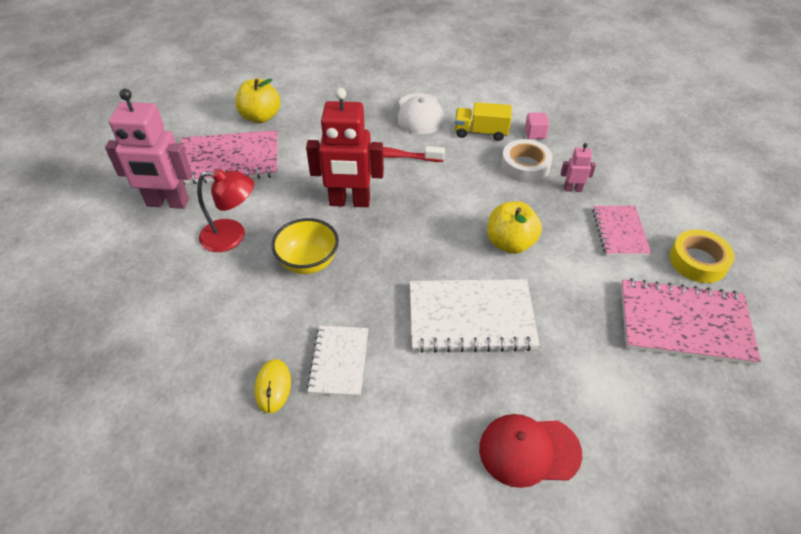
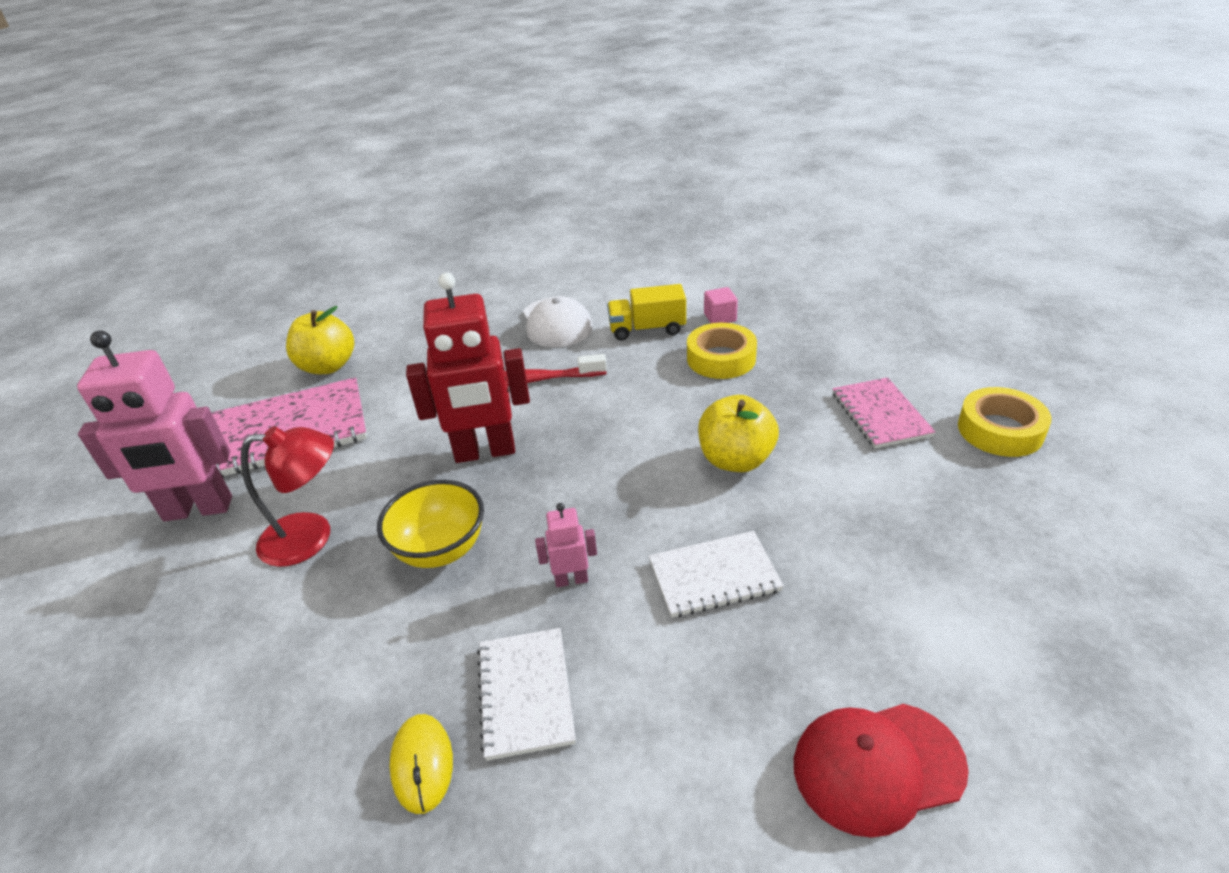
camera: 10 degrees left, 10 degrees down
(471, 317) = (714, 576): white notebook -> white notebook, size x0.60
(525, 166) = (721, 358): white tape -> yellow tape
(572, 189) = (795, 374): pink robot -> pink robot (571, 579)
(684, 323) = (1021, 516): pink notebook -> none

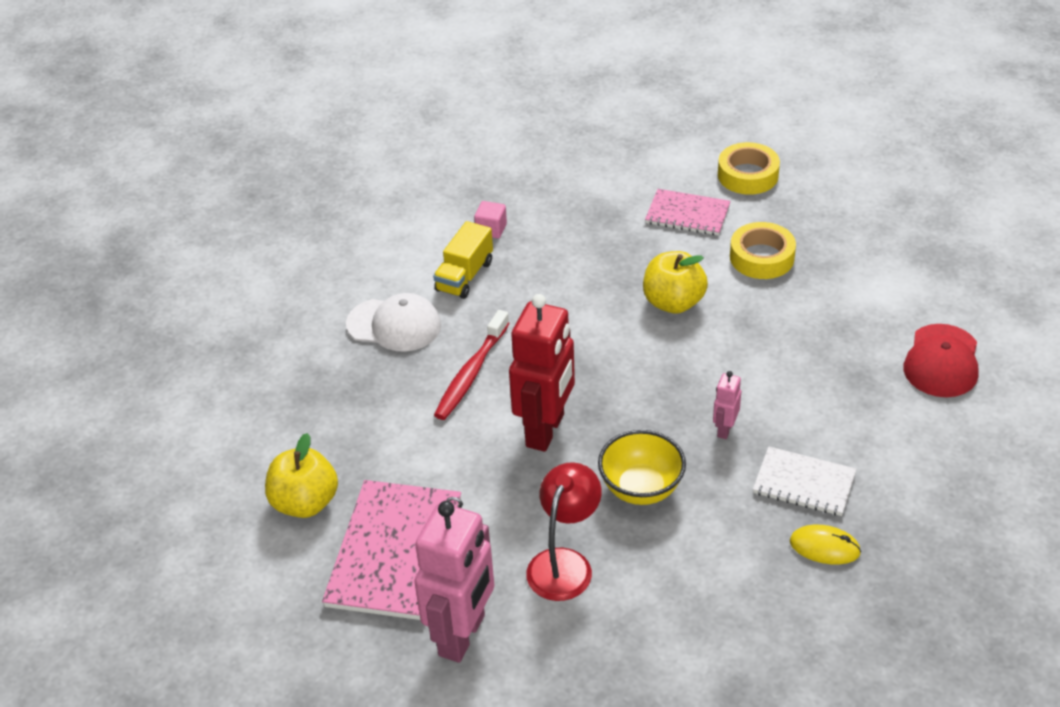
camera: 60 degrees left, 5 degrees up
(714, 576) = (772, 362): white notebook -> none
(721, 358) = (548, 255): yellow tape -> yellow tape (761, 257)

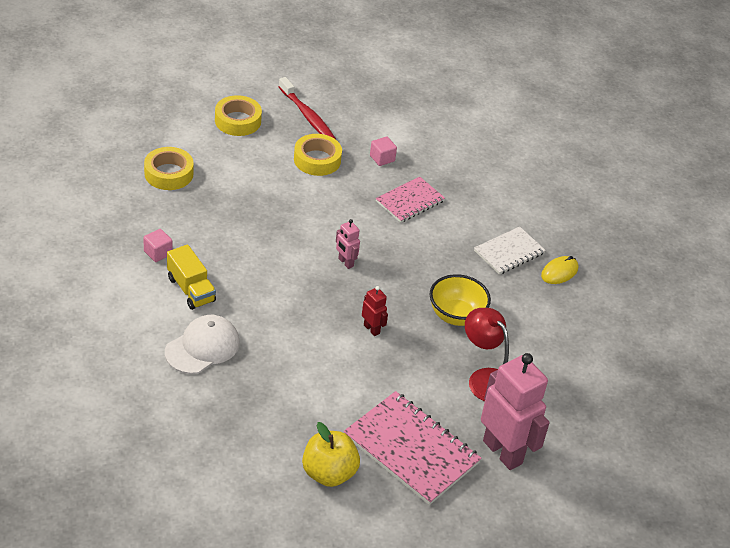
camera: 65 degrees left, 0 degrees up
(471, 373) = (287, 335): red toothbrush -> red toothbrush (307, 116)
(546, 430) = (372, 329): red robot -> red robot, size x0.45
(610, 176) = (169, 173): none -> yellow tape
(673, 302) = (317, 216): yellow apple -> none
(687, 214) = (245, 164): pink notebook -> pink notebook (410, 201)
(724, 429) = (441, 257): pink robot -> pink robot (345, 262)
(829, 302) = (382, 158): none -> pink cube
(941, 361) = (468, 150): red cap -> none

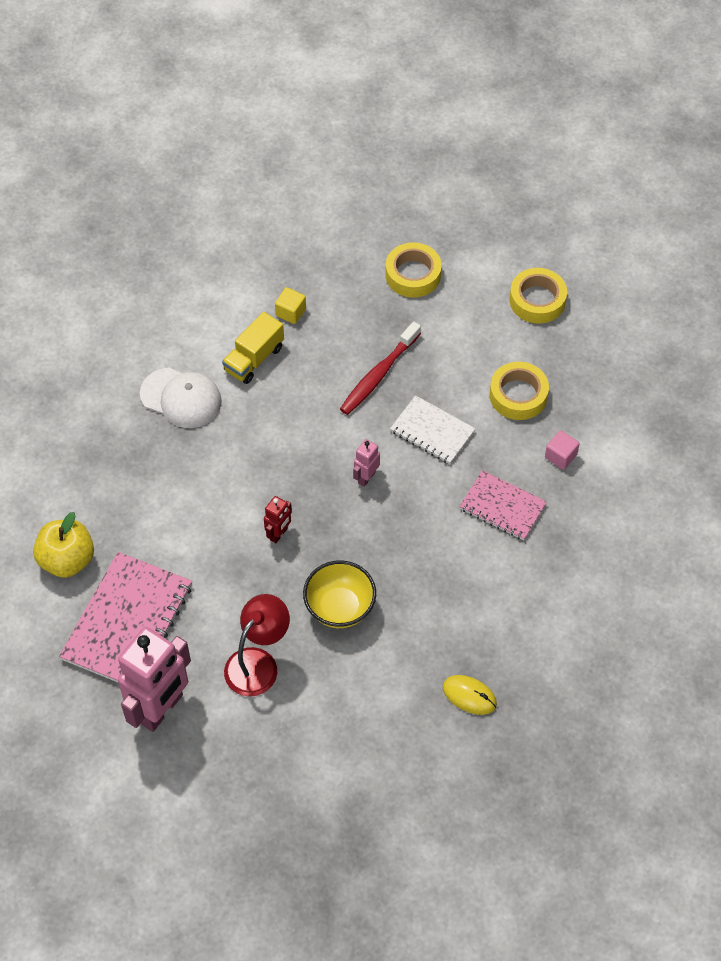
camera: 75 degrees right, 15 degrees up
(158, 253) = (290, 312): pink cube -> yellow cube
(307, 116) = (589, 360): red toothbrush -> red toothbrush (378, 374)
(509, 252) = (474, 633): white notebook -> white notebook (432, 431)

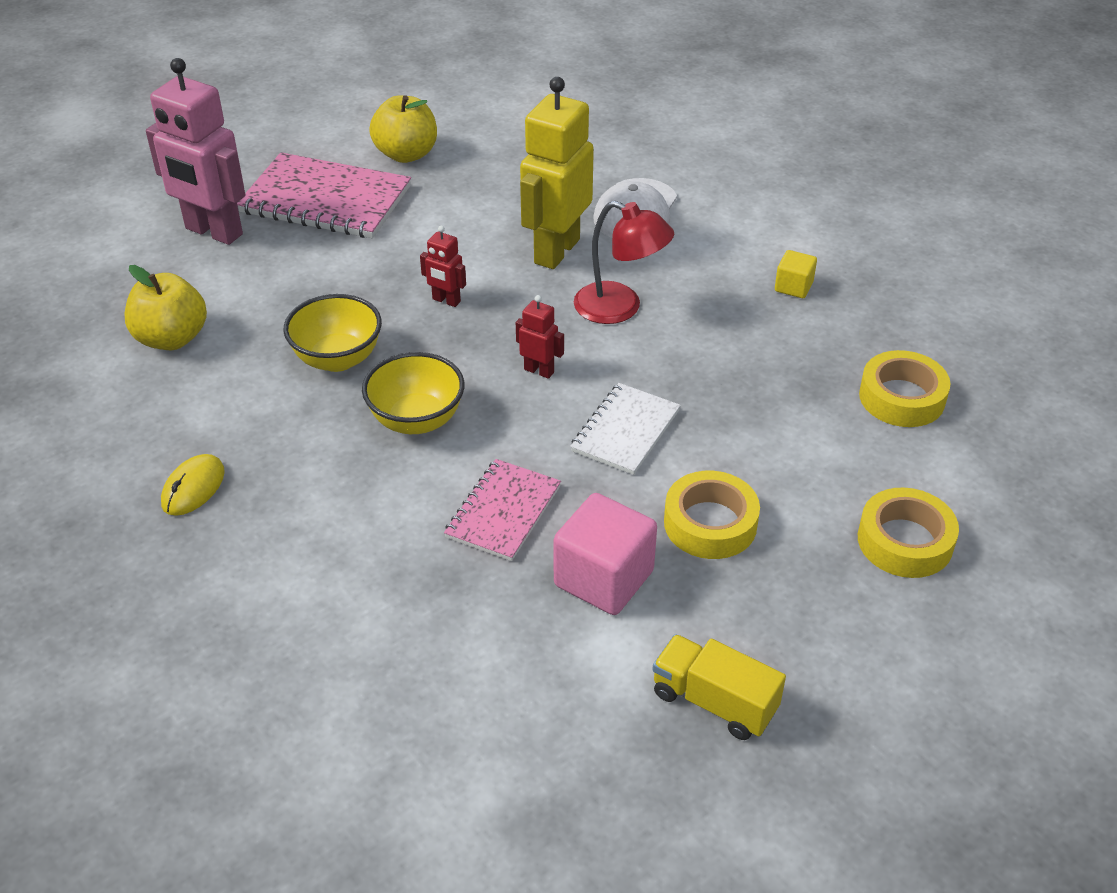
camera: 85 degrees right, 15 degrees down
(226, 456) = (556, 251): none -> yellow robot
(254, 359) = (709, 262): yellow truck -> yellow truck (714, 702)
(258, 663) = (264, 297): red lamp -> red lamp (620, 308)
(302, 727) = (172, 338): none -> yellow apple
(366, 477) = (539, 371): pink robot -> red robot
(378, 374) = (712, 373): red toothbrush -> none
(411, 556) = (416, 420): none -> yellow bowl
(560, 456) = (603, 578): pink cube -> pink cube, size x1.90

